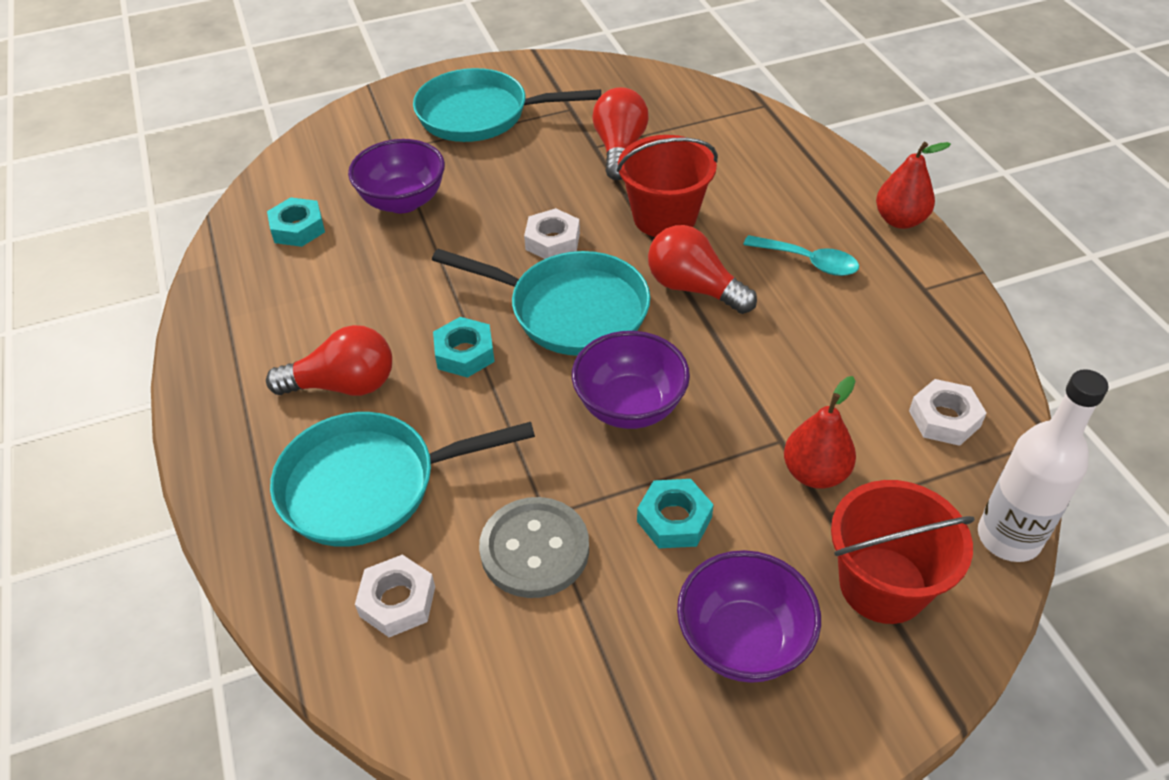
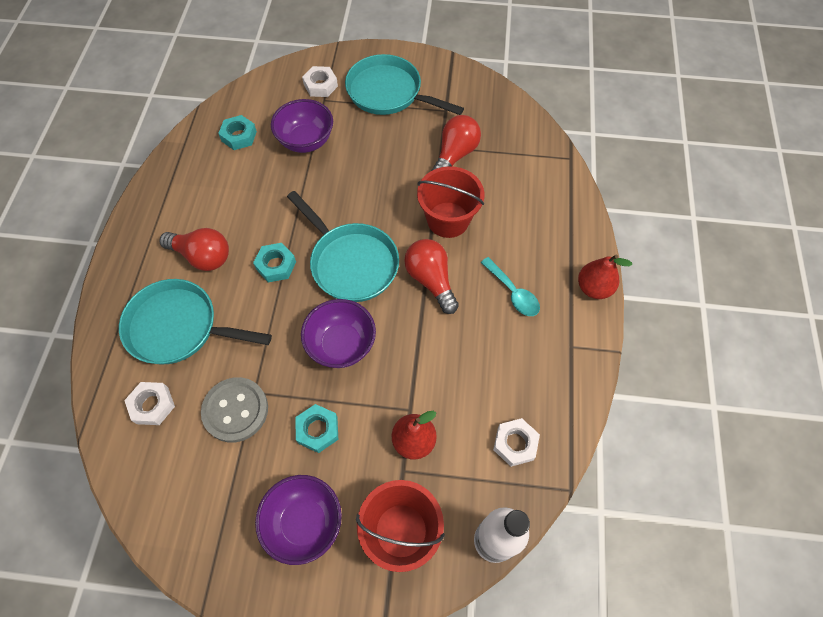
camera: 25 degrees right, 15 degrees up
(552, 241) = (371, 208): white nut -> white nut (320, 85)

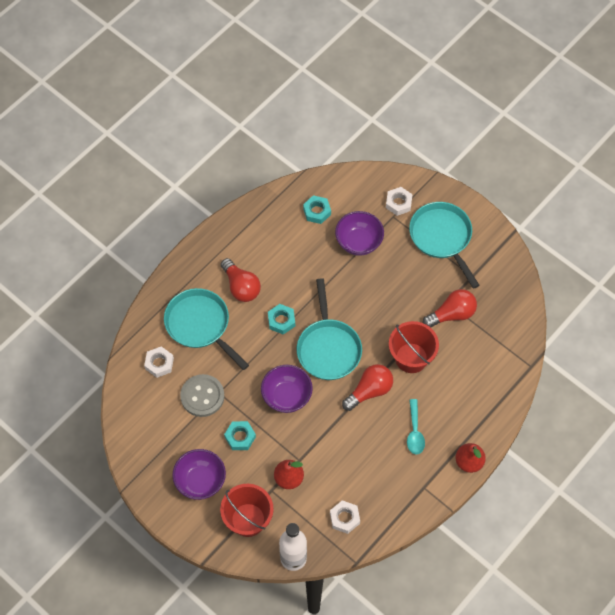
camera: 35 degrees right, 0 degrees up
(431, 280) = (369, 391): red light bulb -> red light bulb turned 45 degrees clockwise

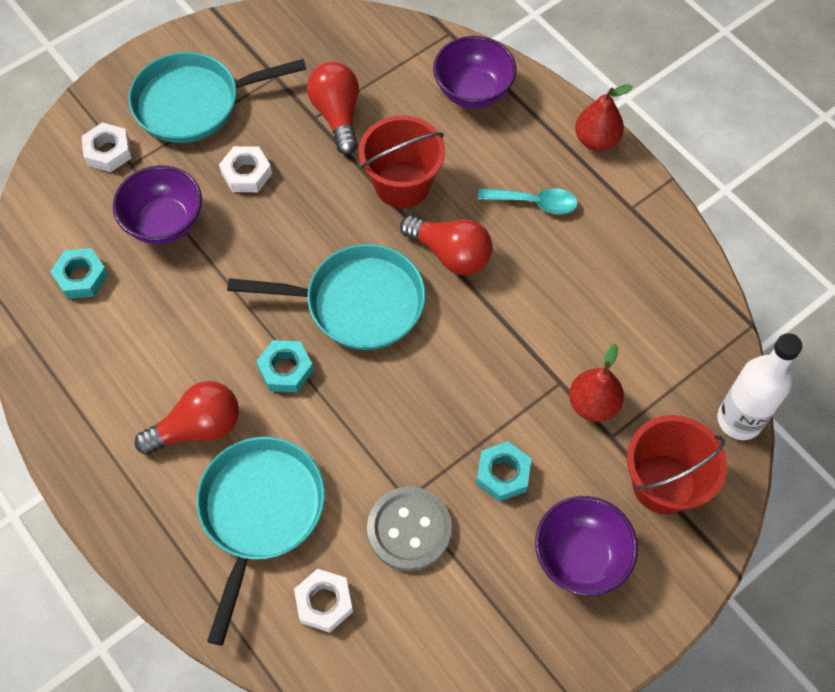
camera: 80 degrees left, 0 degrees up
(200, 325) = (260, 513): turquoise pan -> turquoise pan turned 135 degrees clockwise
(287, 396) = (437, 384): purple bowl -> purple bowl (473, 91)
(344, 518) = (674, 329): white nut -> white nut (246, 173)
(369, 391) = (450, 254): red light bulb -> red light bulb turned 150 degrees clockwise

